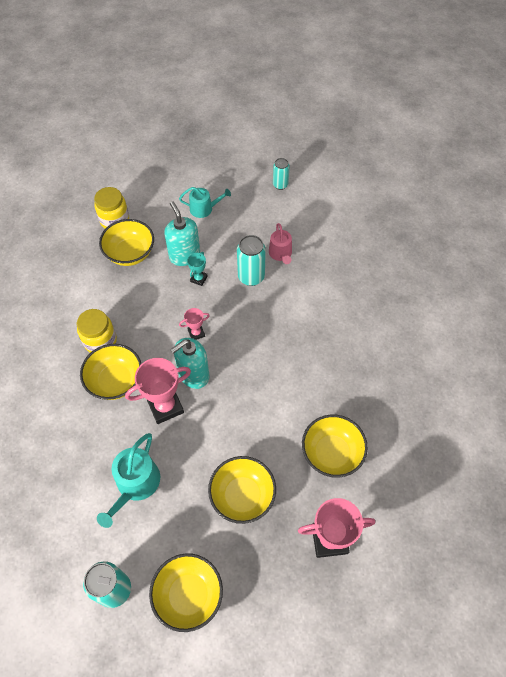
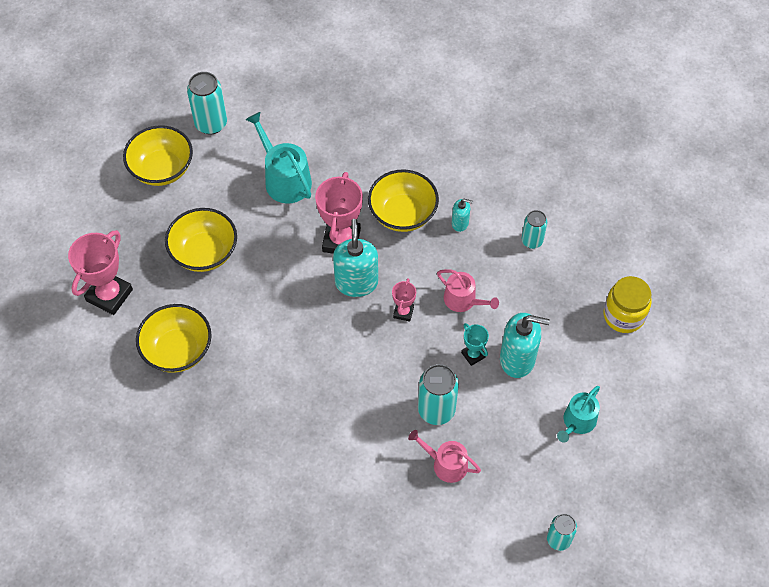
camera: 125 degrees right, 0 degrees up
(88, 292) = (532, 241): none -> turquoise can
(100, 341) = (460, 223): yellow jar -> turquoise soap dispenser
(130, 253) = (560, 306): yellow bowl -> none
(162, 305) = (463, 300): none -> pink watering can

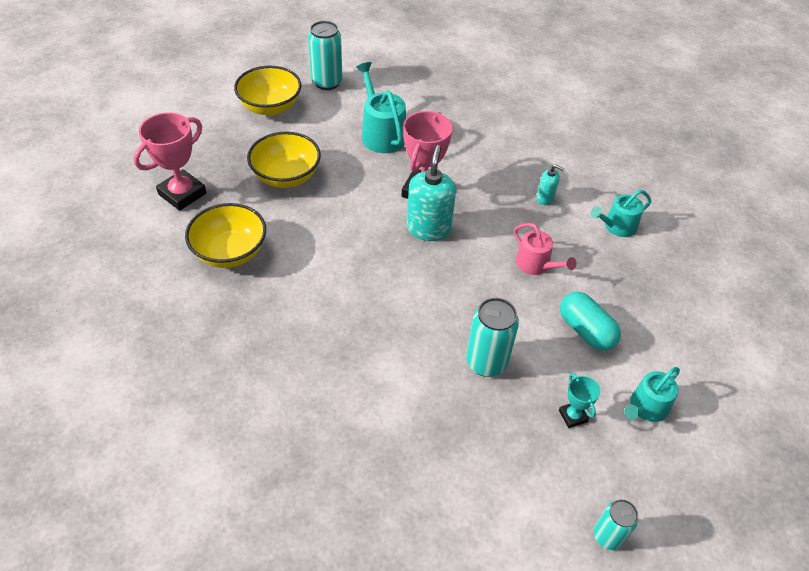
camera: 10 degrees right, 10 degrees down
(402, 214) = (489, 180): yellow bowl -> none
(403, 312) = (471, 263): pink trophy -> none
(445, 464) = (485, 420): pink watering can -> none
(473, 355) = (537, 317): turquoise trophy -> turquoise trophy (572, 416)
(517, 359) = (586, 330): turquoise soap dispenser -> turquoise capsule
(532, 241) = (617, 226): turquoise can -> turquoise watering can
(623, 316) = (709, 312): yellow jar -> none

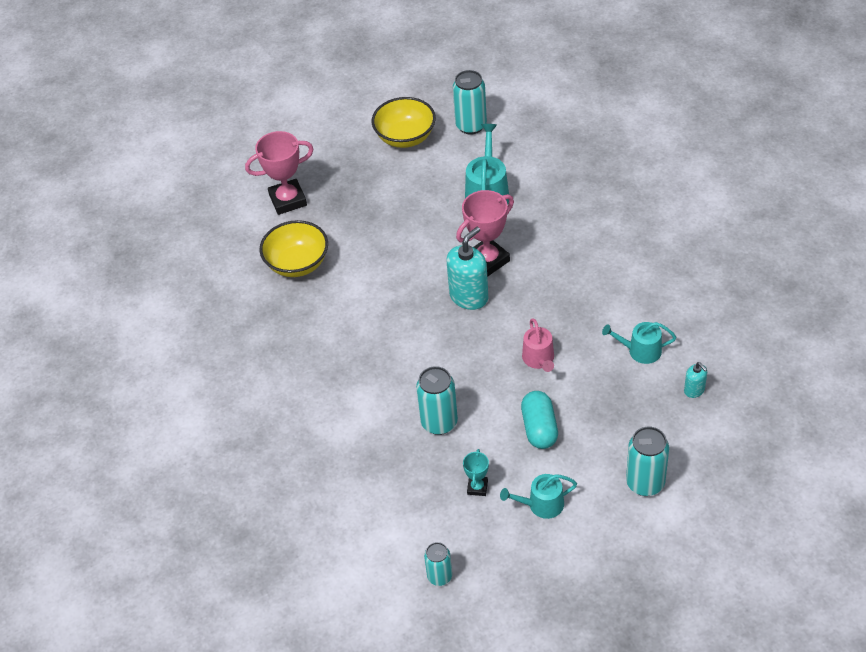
camera: 35 degrees right, 0 degrees up
(286, 176) = (379, 210): yellow bowl -> none
(545, 198) = (593, 303): turquoise soap dispenser -> turquoise soap dispenser (694, 390)
(718, 346) = (645, 483): none -> turquoise can

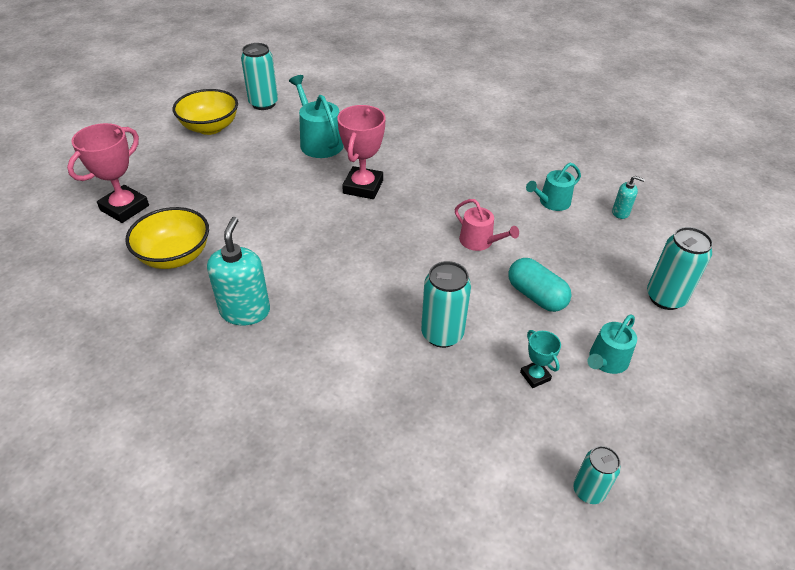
camera: 40 degrees left, 5 degrees down
(469, 296) = (372, 219): turquoise soap dispenser -> turquoise soap dispenser (245, 311)

